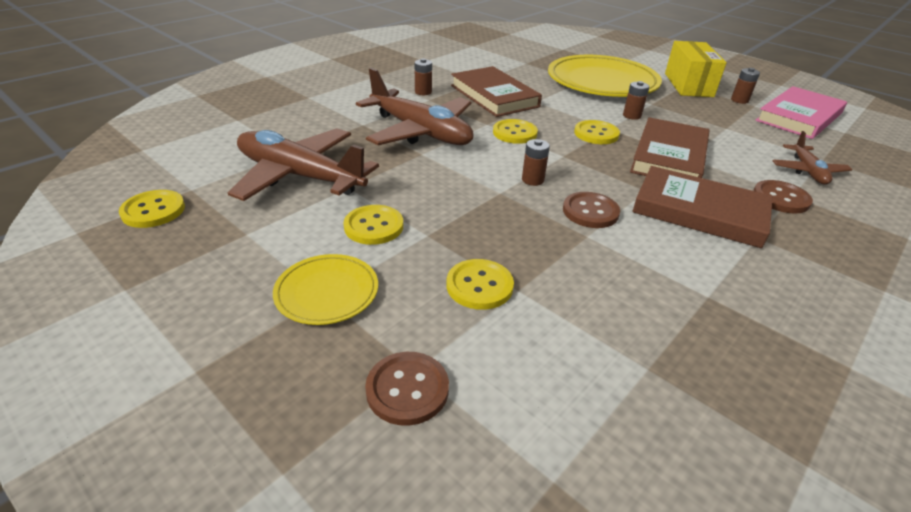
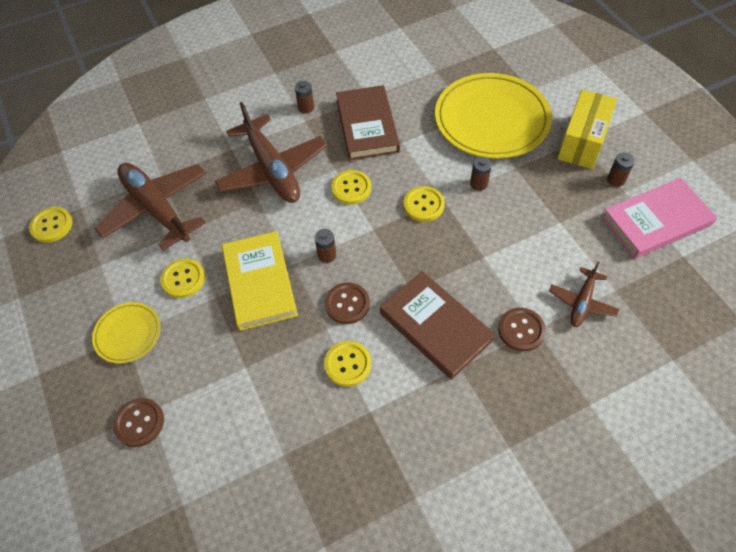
camera: 25 degrees right, 20 degrees up
(474, 213) = (260, 283): none -> yellow book
(479, 286) = (222, 356): yellow button -> yellow button (348, 364)
(669, 157) = (466, 252): brown book -> none

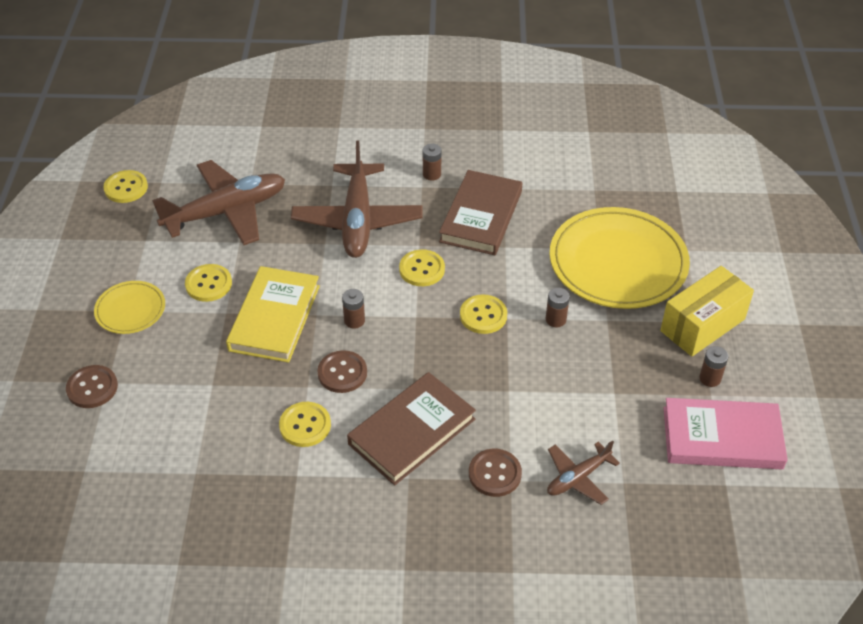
camera: 25 degrees right, 10 degrees down
(157, 209) = (226, 212): brown plane -> brown plane turned 75 degrees clockwise
(435, 327) = (412, 431): brown book -> brown book turned 60 degrees clockwise

